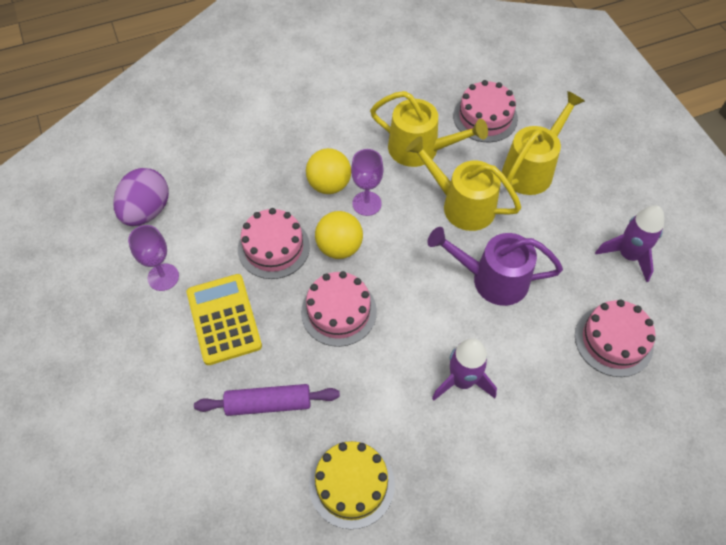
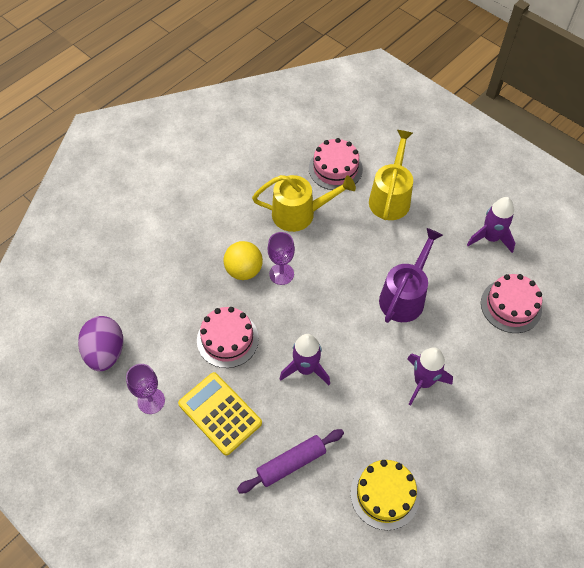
camera: 25 degrees left, 0 degrees up
(338, 311) = (306, 369): pink cake -> purple rocket
(339, 247) = (279, 318): yellow ball -> none
(461, 205) = (353, 246): yellow watering can -> none
(491, 279) = (405, 296): purple watering can -> purple watering can turned 135 degrees clockwise

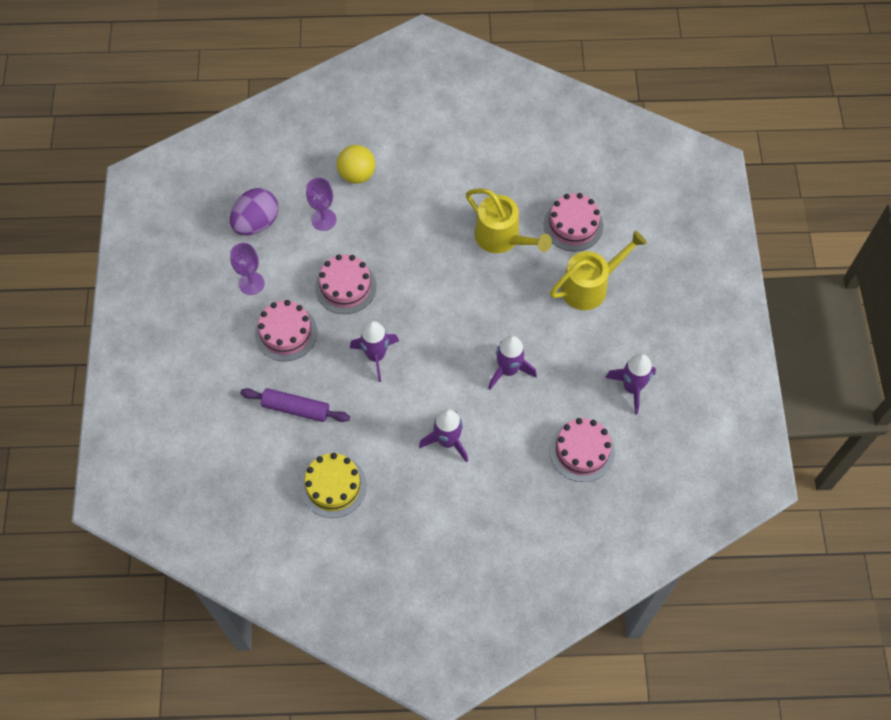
camera: 45 degrees right, 5 degrees up
(220, 413) = (286, 333): yellow calculator -> pink cake
(244, 270) = (411, 246): yellow ball -> yellow ball (357, 175)
(281, 274) = (436, 273): purple goblet -> purple goblet (323, 220)
(405, 296) = (508, 370): purple watering can -> purple rocket

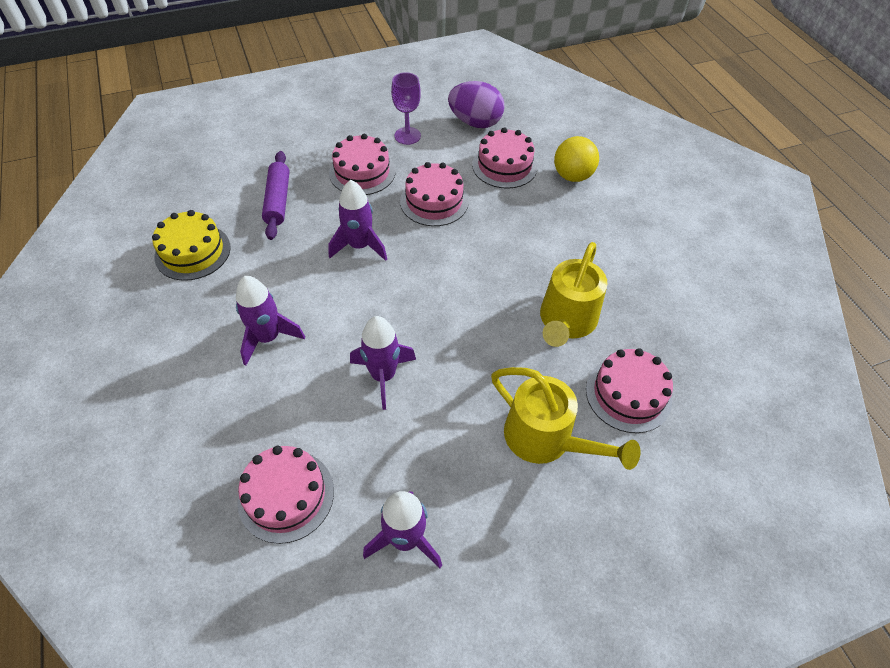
camera: 70 degrees right, 10 degrees down
(323, 220) = (504, 166): purple goblet -> pink cake

